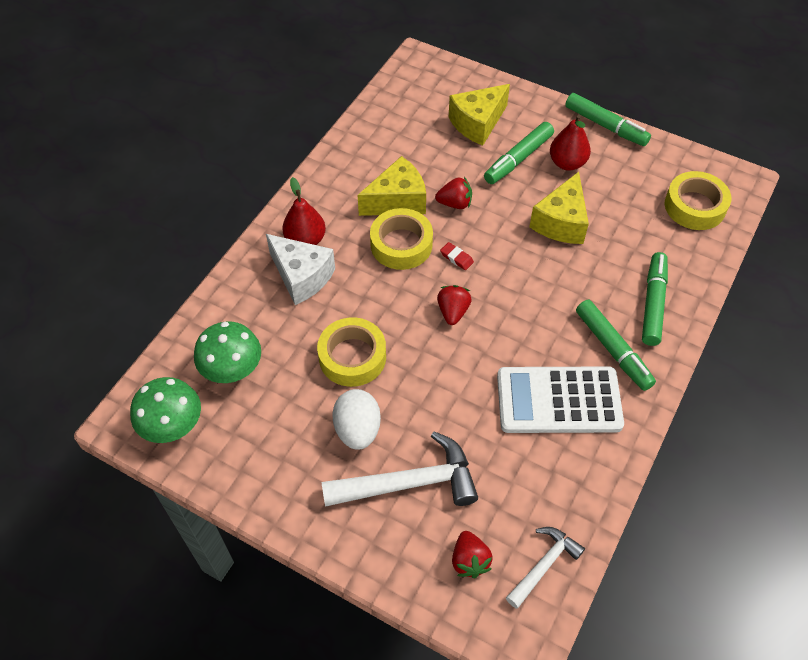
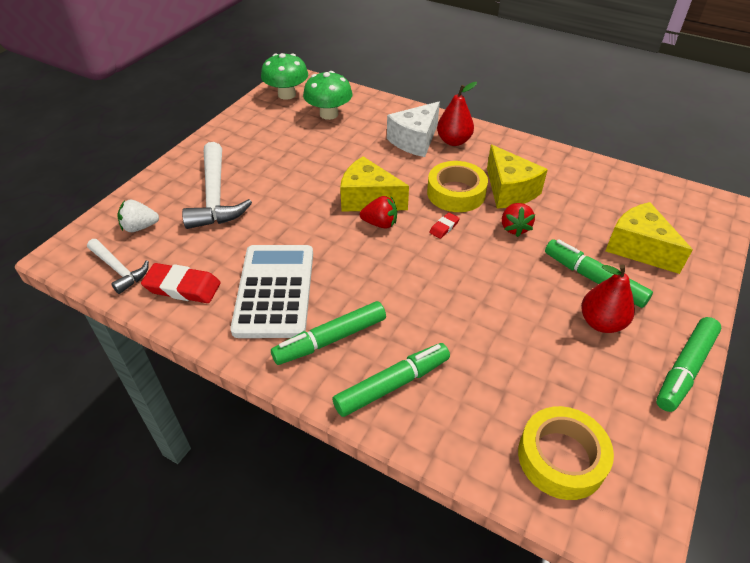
camera: 90 degrees right, 10 degrees down
(352, 357) = (335, 167): yellow tape -> none
(357, 430) = (268, 171): white egg -> none
(469, 560) = (140, 227): red strawberry -> white strawberry
(561, 222) = (504, 310): yellow cheese -> yellow cheese (368, 199)
(563, 489) = (182, 287): none -> red eraser
(653, 304) = (392, 385): green marker -> green marker turned 45 degrees counterclockwise

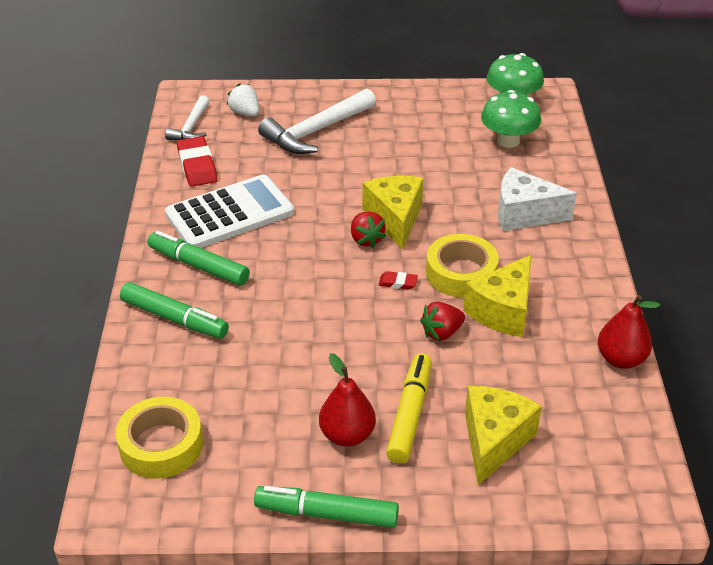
camera: 60 degrees right, 5 degrees down
(453, 141) = (553, 242): red pear -> red pear (621, 359)
(594, 279) = (409, 415): green marker -> yellow marker

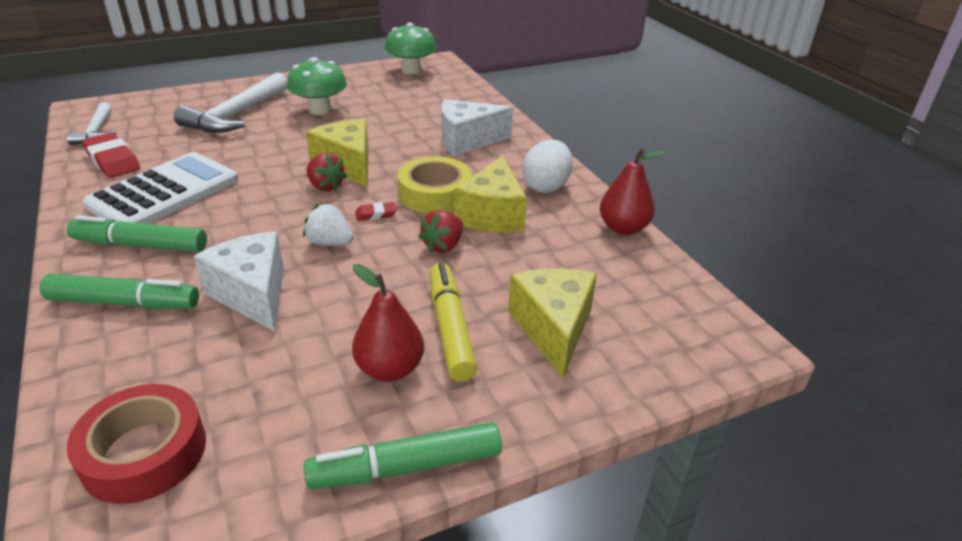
camera: 25 degrees left, 5 degrees down
(161, 445) = (144, 452): yellow tape -> red tape
(245, 113) = (155, 113): white strawberry -> white strawberry (330, 243)
(269, 337) = (253, 294): none -> white cheese
(508, 141) = (422, 95): green mushroom -> green mushroom (320, 110)
(573, 291) = (546, 186): none -> white egg

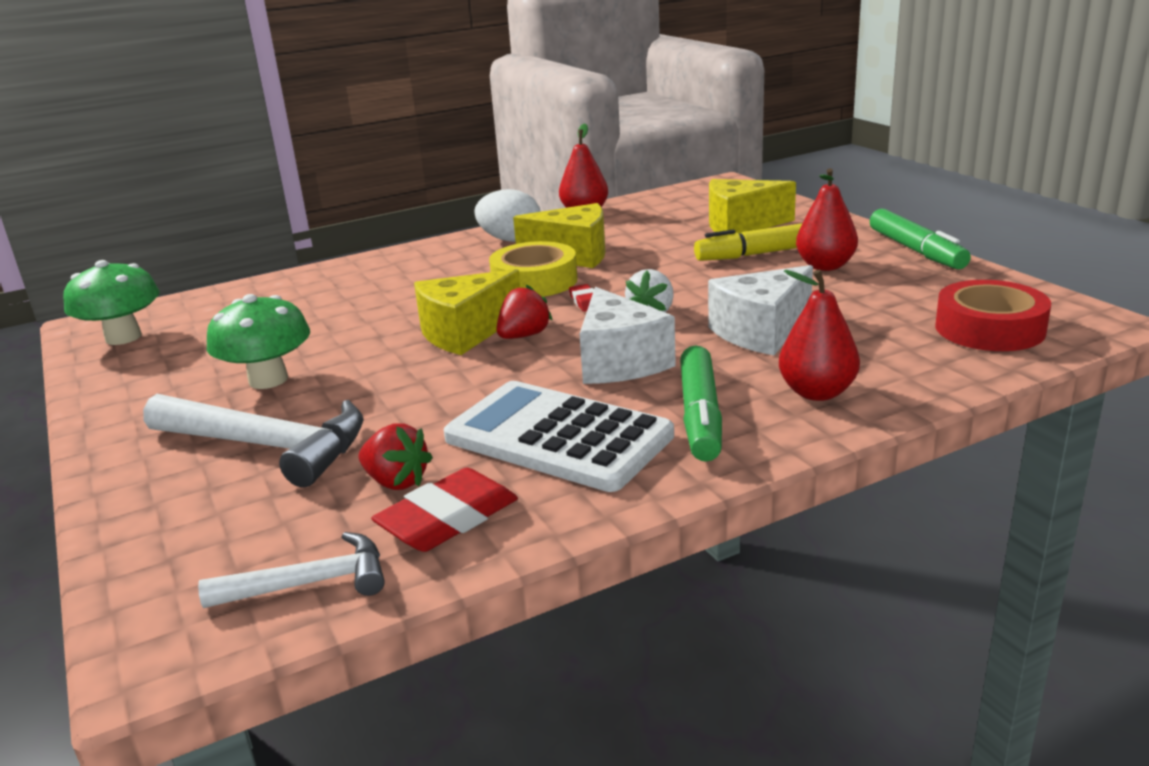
camera: 90 degrees left, 10 degrees down
(123, 303) = (817, 392): green marker -> red pear
(443, 246) = (638, 268): red strawberry -> red strawberry (396, 482)
(467, 140) = (397, 280): white cheese -> white cheese (619, 362)

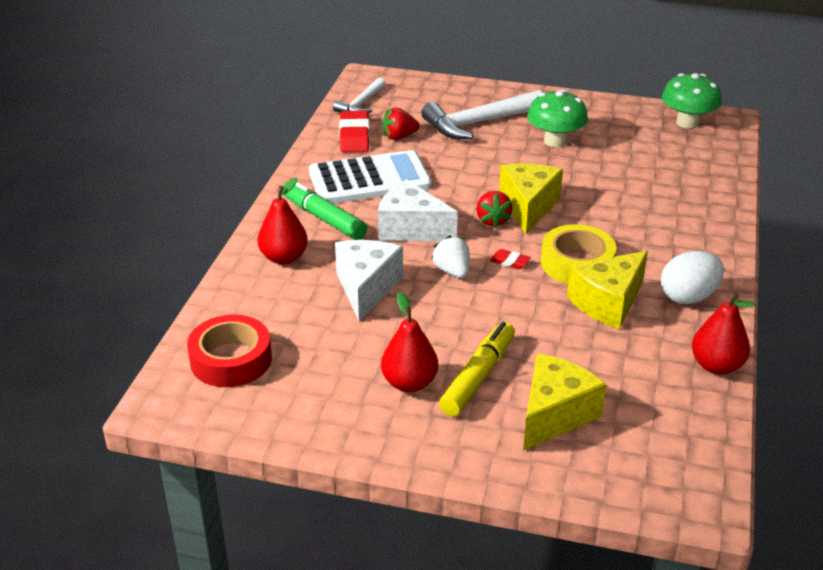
camera: 130 degrees right, 10 degrees up
(916, 250) = (364, 447): green marker -> none

